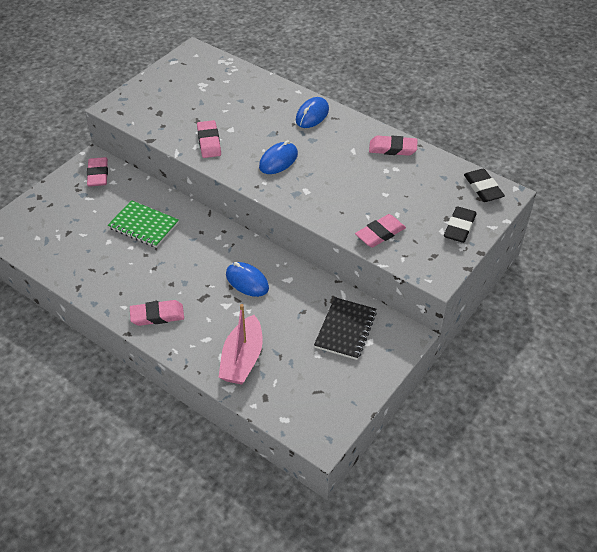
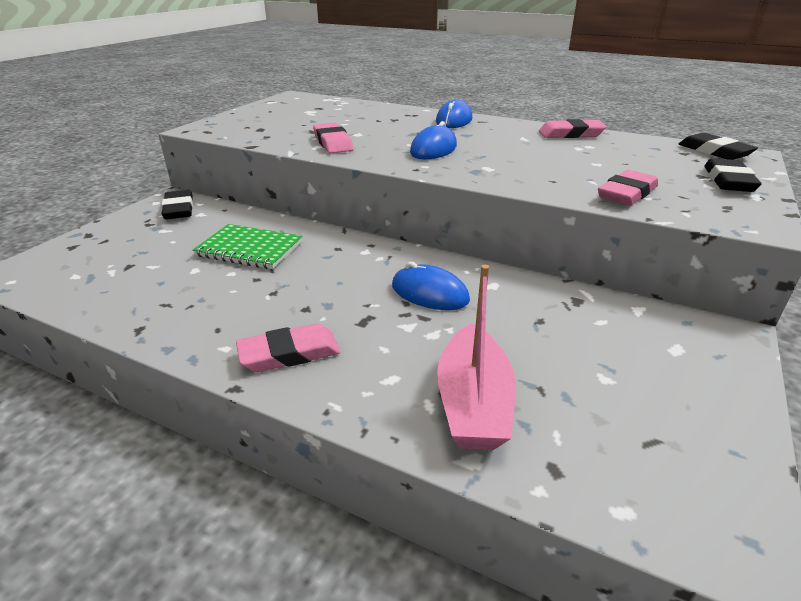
camera: 10 degrees left, 15 degrees down
(98, 174) = (179, 209): pink eraser -> black eraser
(345, 329) = (625, 336): black notebook -> none

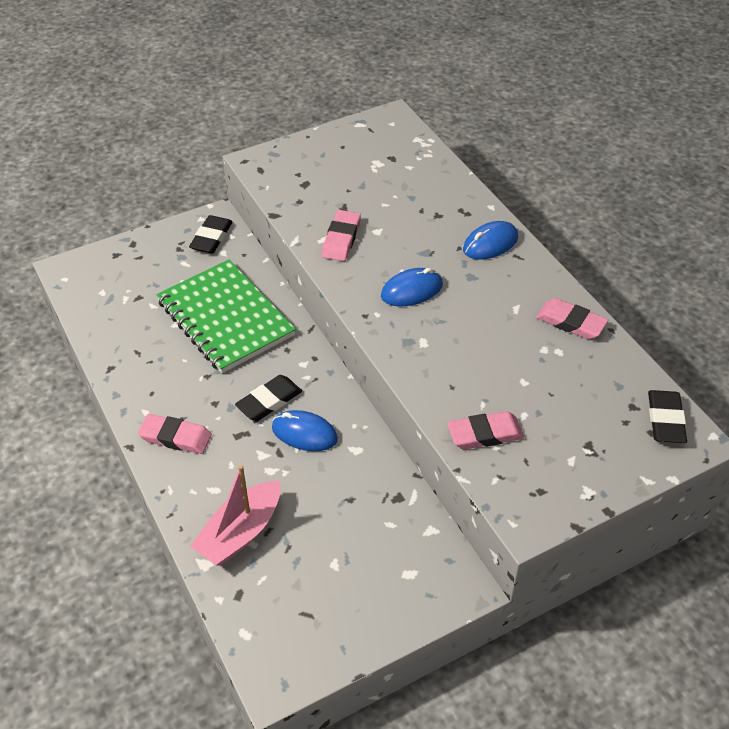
camera: 35 degrees right, 15 degrees up
(249, 249) = (226, 318): green notebook -> green notebook, size x1.64
(429, 293) = (304, 433): blue mouse -> blue mouse turned 45 degrees counterclockwise
(728, 181) = (599, 464): black eraser -> black eraser (269, 401)

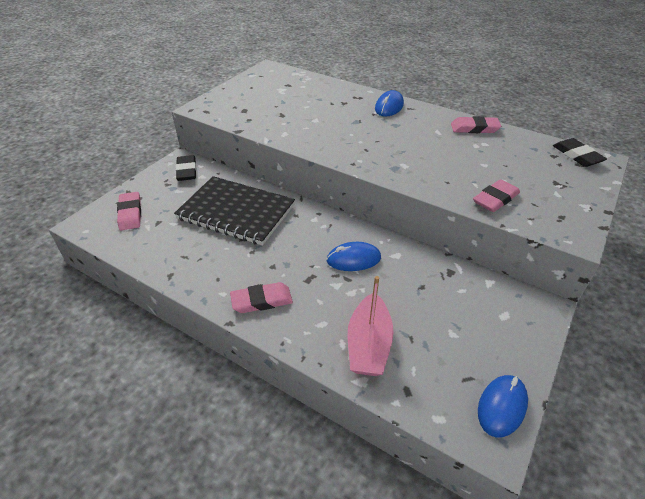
camera: 30 degrees left, 5 degrees down
(226, 318) = (236, 212): green notebook -> black notebook
(269, 401) = (311, 249): black eraser -> none
(341, 239) = (296, 130): pink eraser -> pink eraser (130, 213)
(412, 290) = (368, 142): blue mouse -> blue mouse (502, 406)

